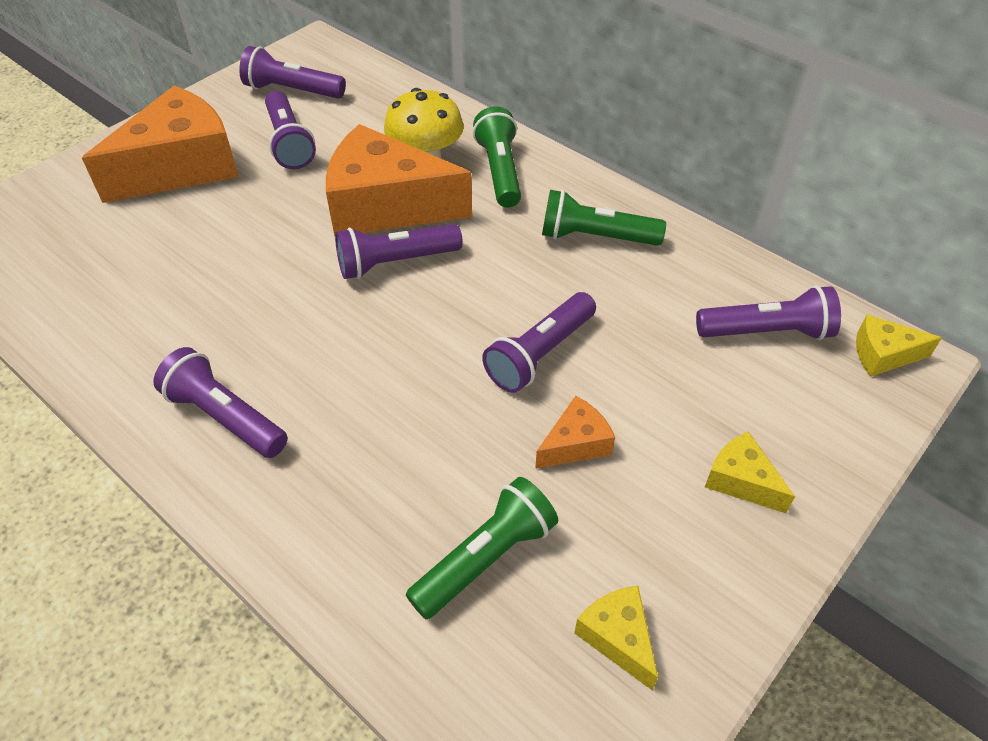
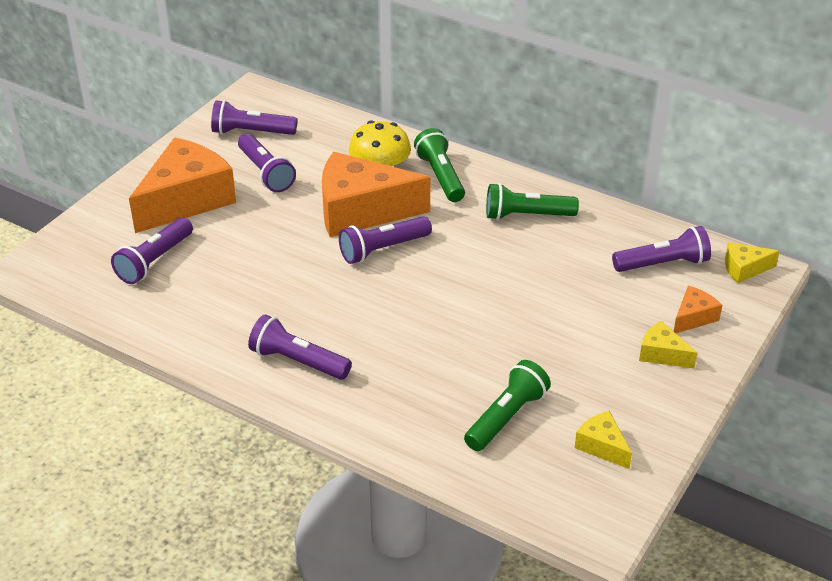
camera: 10 degrees left, 10 degrees down
(540, 354) = (508, 296): purple flashlight -> purple flashlight (155, 261)
(575, 444) = (547, 347): orange cheese -> orange cheese (693, 317)

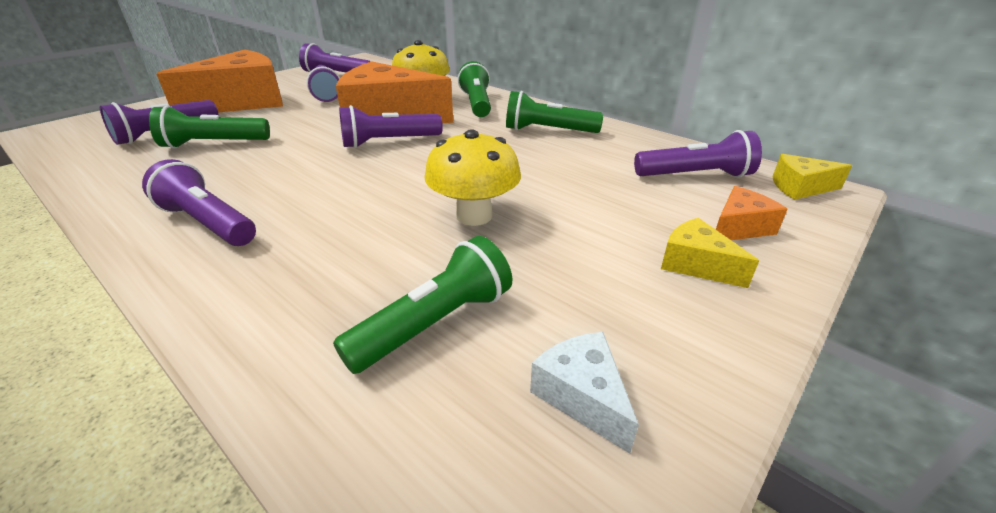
camera: 10 degrees right, 5 degrees down
(218, 271) = (214, 144): none -> green flashlight
(497, 329) = (474, 216): none -> yellow mushroom
(602, 446) = (582, 396): yellow cheese -> white cheese

